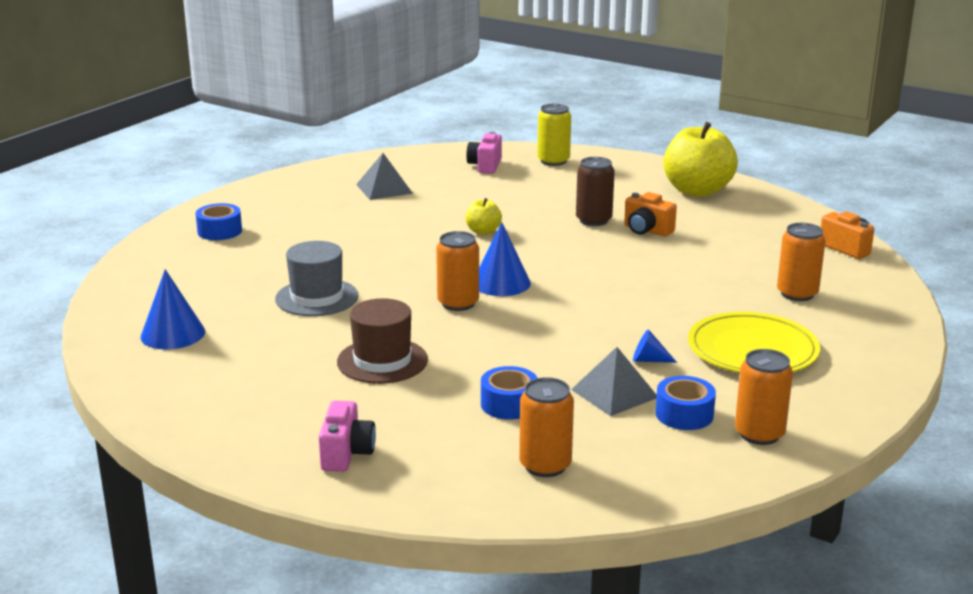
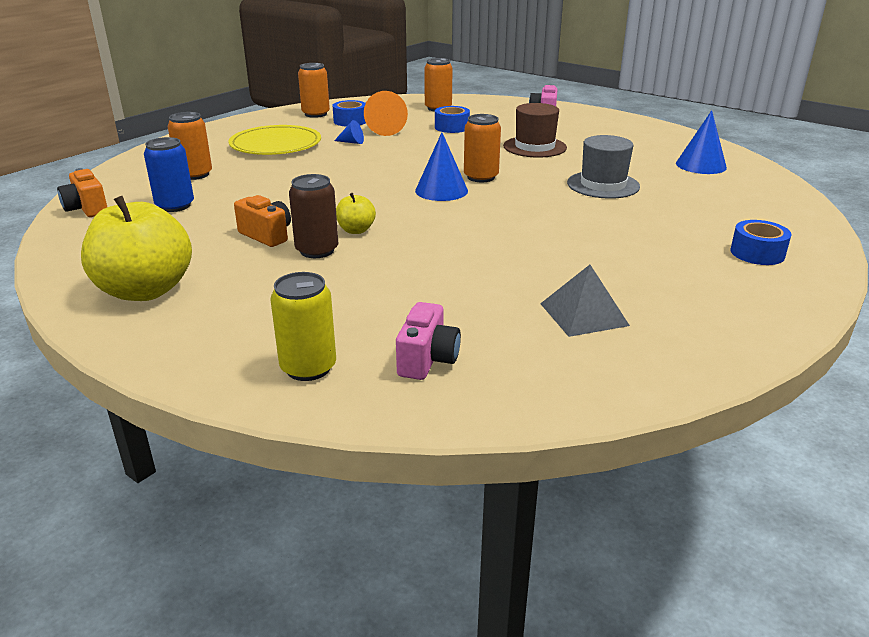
camera: 175 degrees left, 5 degrees up
(483, 231) = (449, 241): yellow apple -> yellow apple (356, 230)
(614, 393) = (385, 129): grey pyramid -> orange cone
(766, 255) = (175, 206): none -> blue can

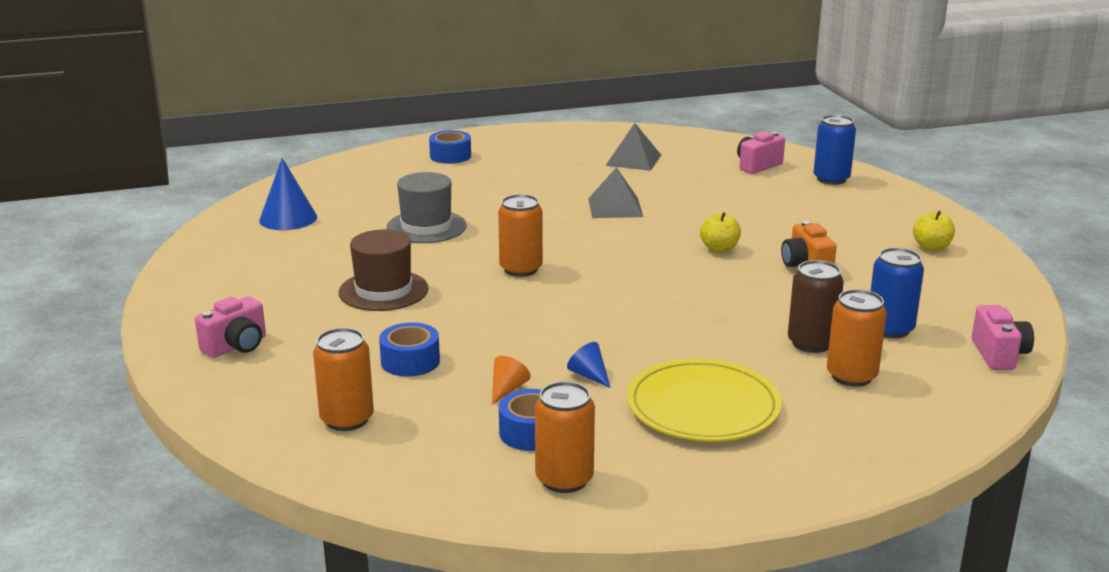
camera: 145 degrees left, 5 degrees down
(87, 209) = (999, 355): orange camera -> pink camera
(145, 290) = (931, 247): yellow apple -> yellow apple, size x0.46
(308, 368) = (831, 179): yellow can -> blue can
(317, 250) = (770, 241): brown can -> brown can (811, 343)
(385, 129) = (507, 389): orange cone -> orange cone, size x0.54
(441, 190) = (586, 265): blue cone -> none
(499, 243) = (615, 207): none -> grey pyramid

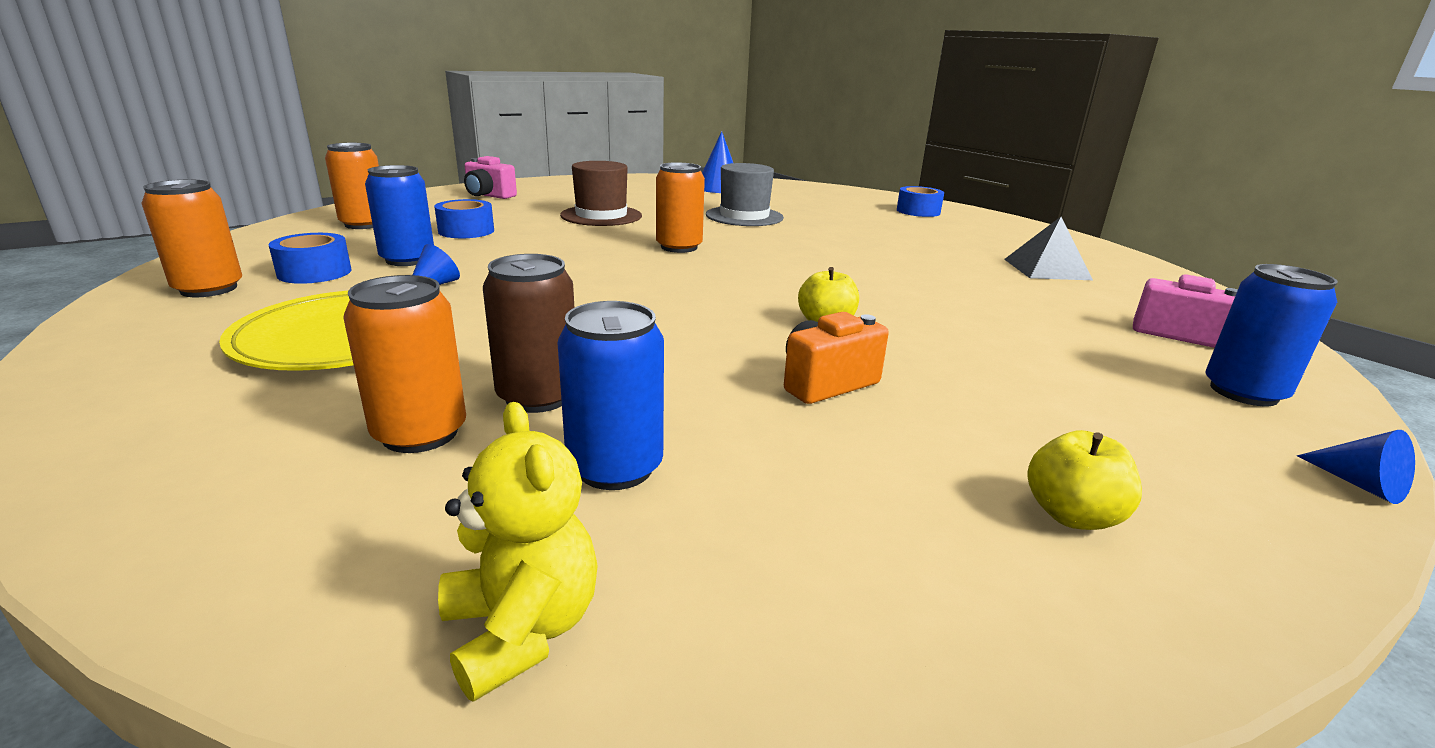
camera: 70 degrees right, 0 degrees up
(507, 389) = (408, 260): orange cone -> blue can
(615, 207) = (885, 270): grey pyramid -> none
(912, 192) = (1359, 484): none -> blue cone
(999, 355) = (522, 630): pink camera -> yellow teddy bear

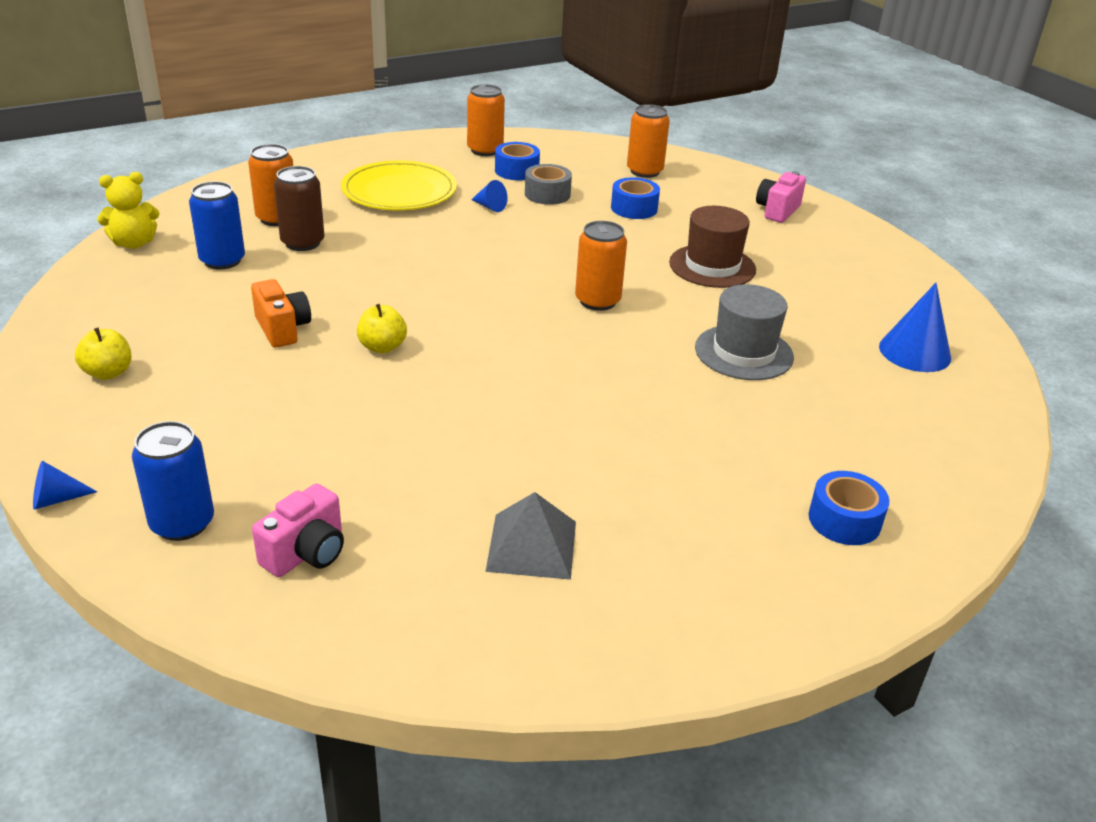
camera: 95 degrees right, 10 degrees up
(408, 260) = (547, 194): blue can -> grey tape

